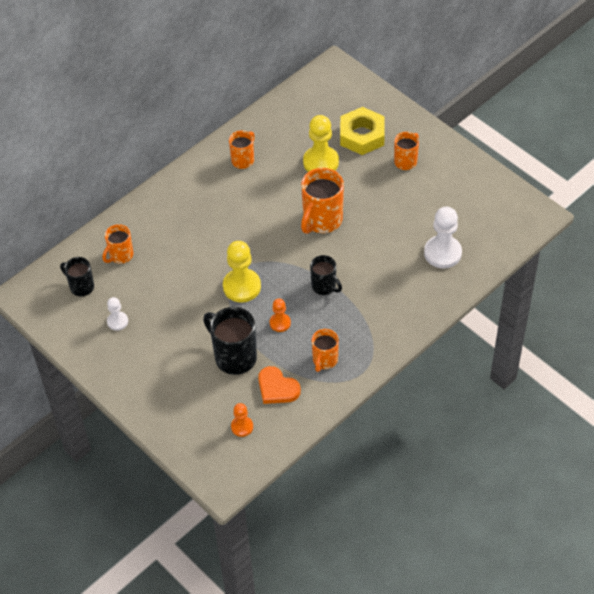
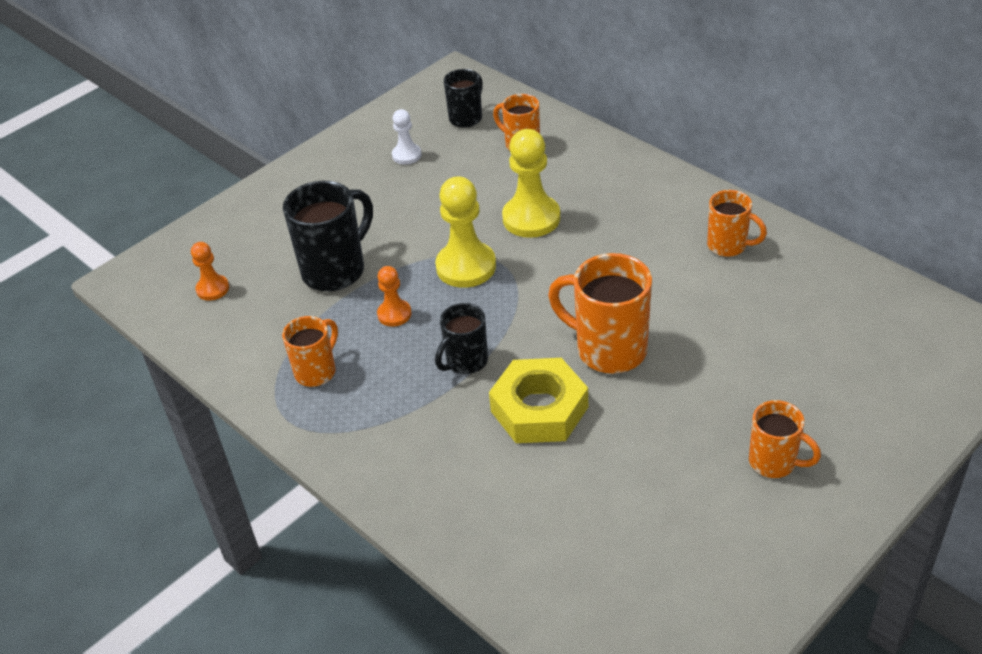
camera: 90 degrees right, 10 degrees down
(277, 388) = (273, 320): orange heart -> none
(321, 162) = (744, 340): yellow pawn -> yellow pawn (531, 218)
(324, 360) = (316, 371): orange mug -> orange mug turned 105 degrees clockwise
(362, 135) = (825, 393): yellow nut -> yellow nut (539, 409)
(442, 253) = (546, 527): white pawn -> none

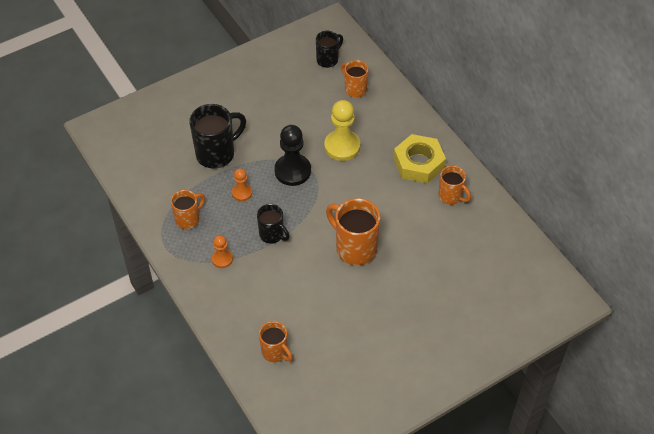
camera: 10 degrees right, 10 degrees up
(212, 289) = (143, 148): orange pawn -> orange pawn (222, 259)
(406, 155) = (282, 79): white pawn -> none
(465, 362) = (272, 235): black mug -> black mug turned 105 degrees counterclockwise
(466, 267) = (292, 171): yellow pawn -> black pawn
(539, 409) = (303, 275): yellow nut -> yellow nut (419, 163)
(774, 462) = (417, 341): orange mug -> orange mug (275, 352)

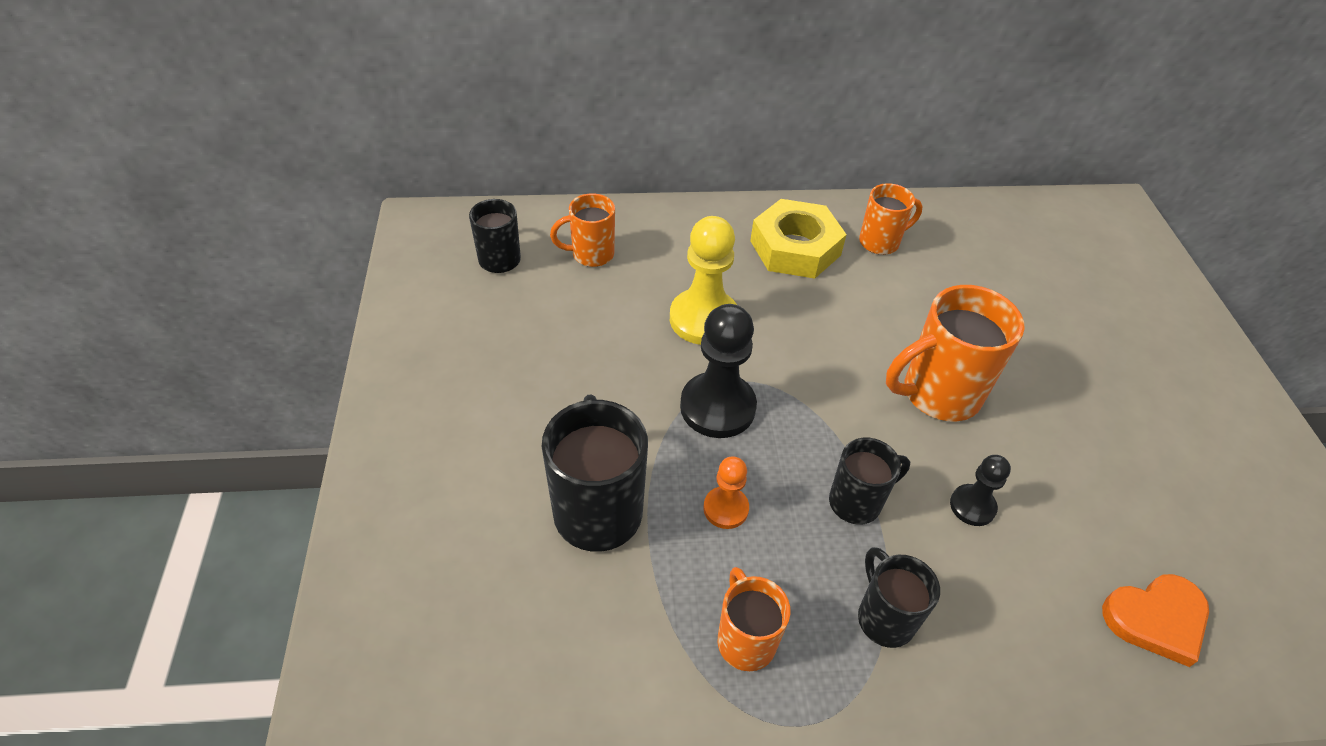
camera: 65 degrees left, 5 degrees down
(222, 259) = (884, 617): orange pawn -> black mug
(275, 352) = (1156, 619): orange mug -> orange heart
(295, 276) = (972, 506): none -> black pawn

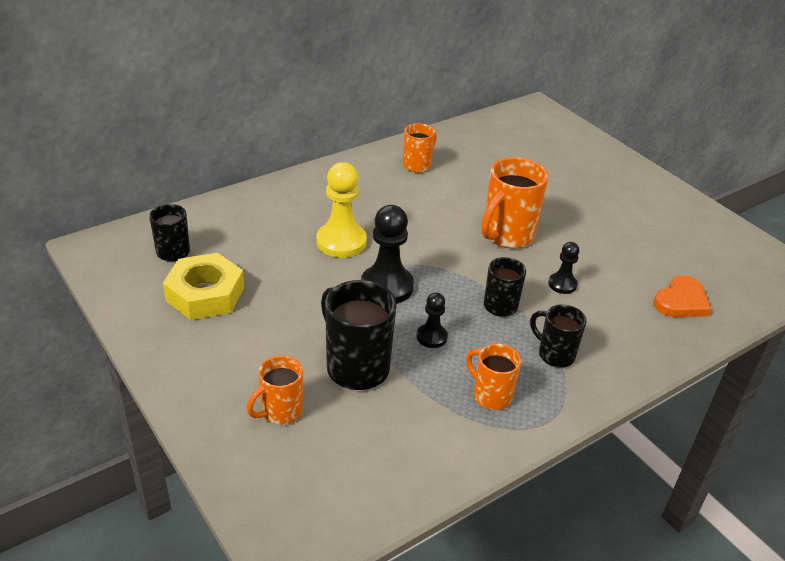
camera: 30 degrees left, 10 degrees down
(591, 254) = (236, 229): orange mug -> orange mug (280, 412)
(725, 509) = (431, 337): orange pawn -> black pawn
(795, 248) = (368, 184): yellow nut -> yellow nut (205, 294)

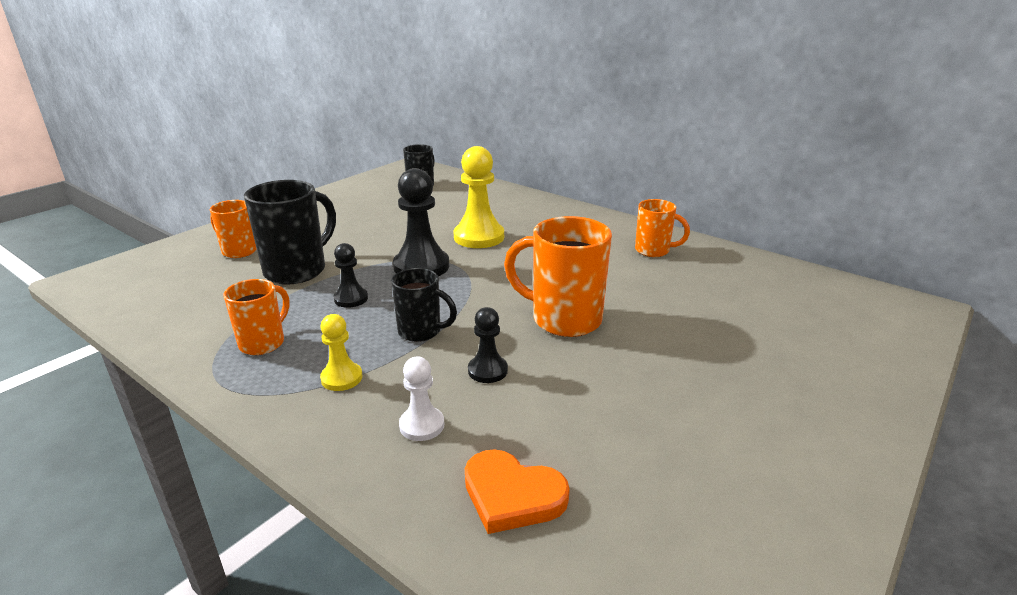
camera: 75 degrees right, 10 degrees down
(205, 294) = (374, 204): yellow nut -> none
(554, 354) = (341, 378): black mug -> yellow pawn
(616, 324) = (422, 425): none -> white pawn

